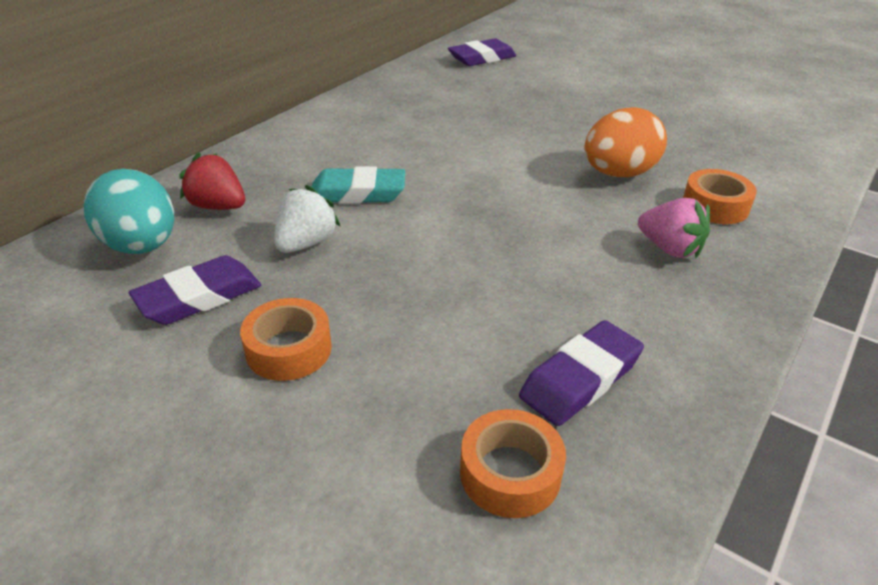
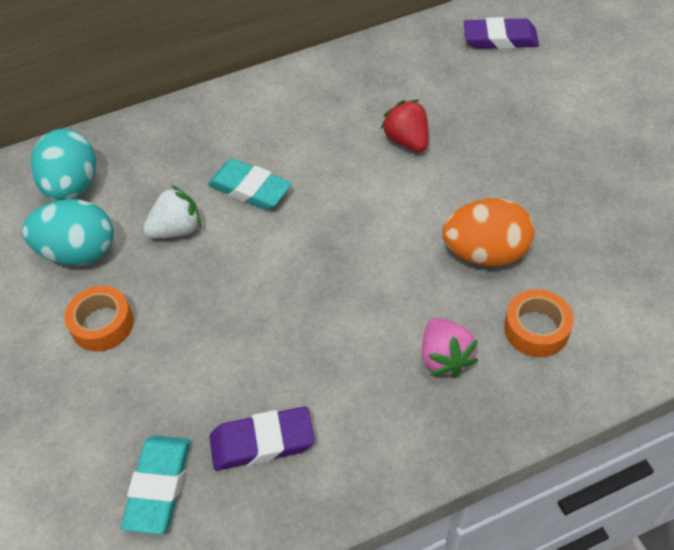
camera: 35 degrees right, 15 degrees up
(199, 297) = (79, 252): purple eraser -> turquoise egg
(218, 206) = (143, 164): red strawberry -> red strawberry (407, 141)
(510, 473) = (159, 486): orange tape -> turquoise eraser

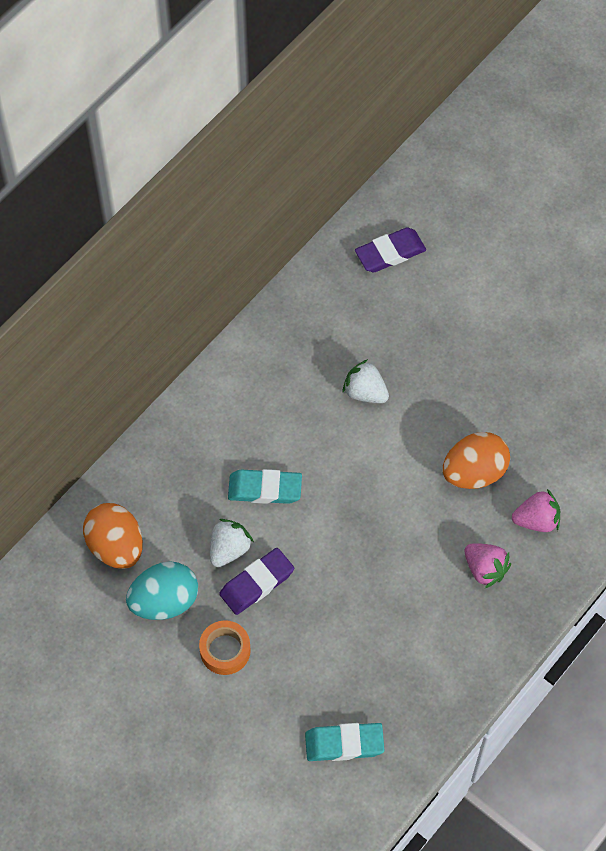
camera: 30 degrees left, 10 degrees up
(73, 186) = (116, 546): turquoise egg -> orange egg
(159, 486) = (344, 744): turquoise eraser -> turquoise eraser turned 75 degrees counterclockwise
(262, 442) = (394, 683): purple eraser -> purple eraser (256, 583)
(407, 141) = (365, 392): red strawberry -> white strawberry
(536, 329) = (536, 520): orange tape -> pink strawberry

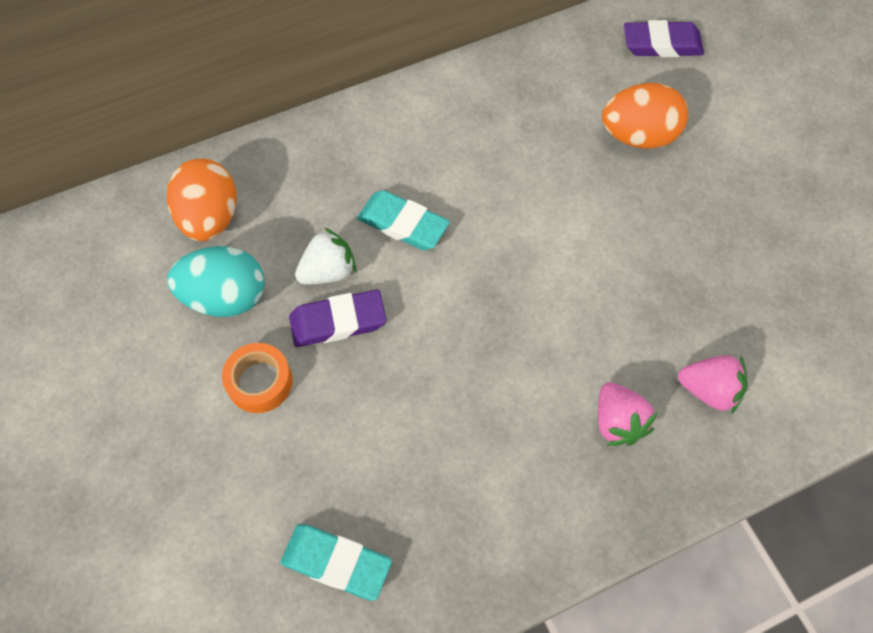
camera: 25 degrees right, 0 degrees up
(365, 392) = (567, 168): white strawberry -> none
(474, 472) = (655, 303): orange egg -> orange egg (638, 136)

